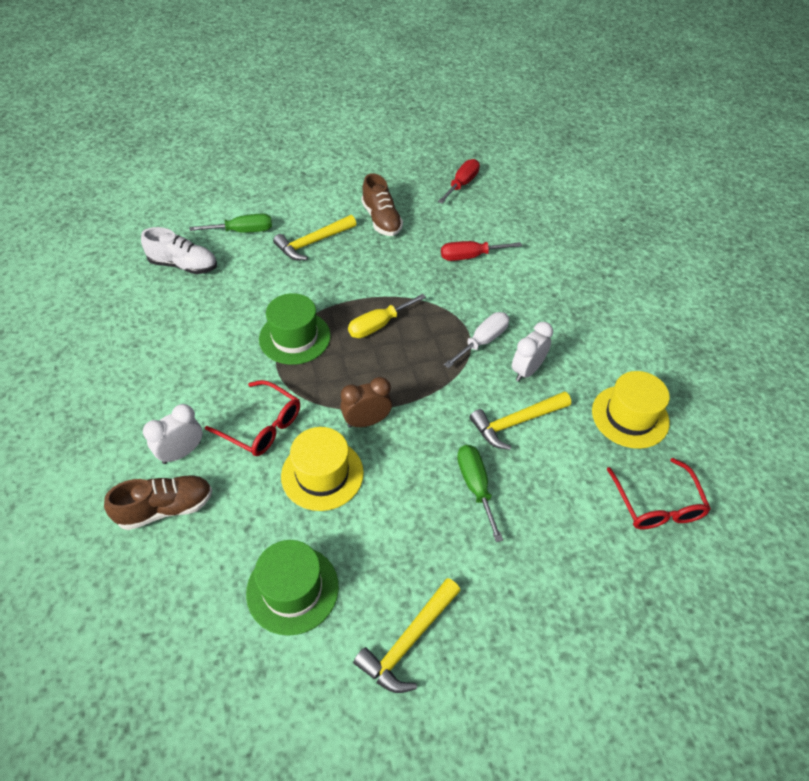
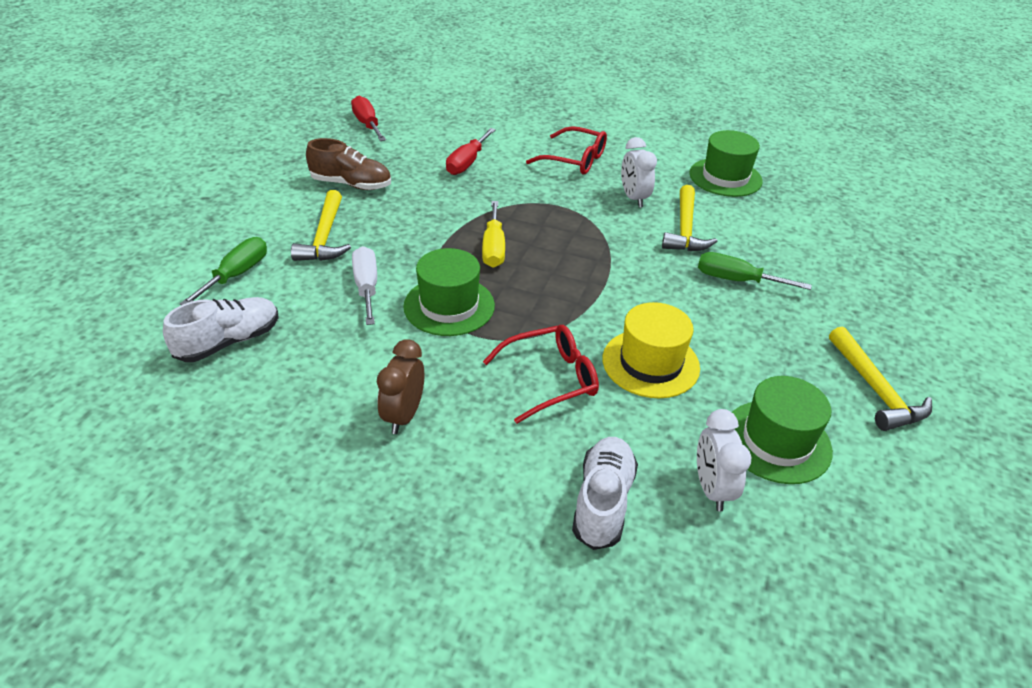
camera: 55 degrees left, 10 degrees down
(165, 508) = (602, 502): brown shoe -> white shoe
(181, 452) = (532, 457): white clock -> white clock (712, 488)
(366, 421) = (609, 307): brown clock -> brown clock (404, 416)
(483, 341) = (577, 203): white screwdriver -> white screwdriver (366, 287)
(630, 416) = (725, 177): yellow hat -> green hat
(657, 504) = (816, 206): red glasses -> red glasses (574, 160)

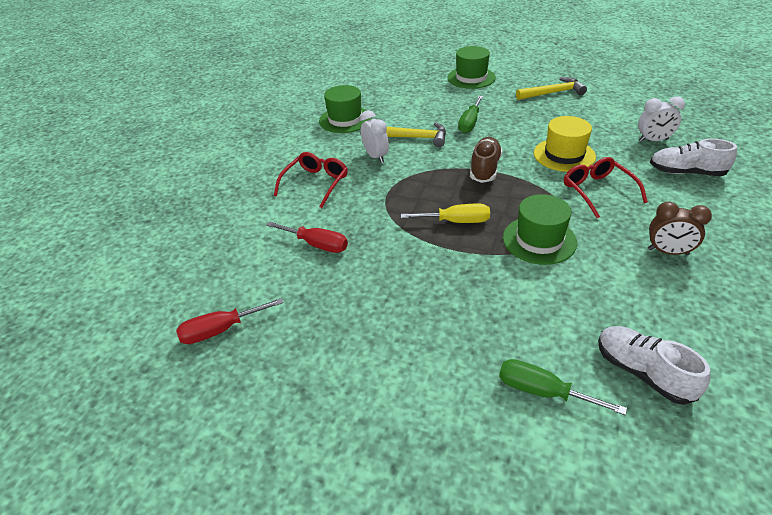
camera: 85 degrees left, 0 degrees up
(325, 237) = (461, 331): yellow hammer -> none
(351, 184) = (358, 325): brown shoe -> brown shoe (485, 169)
(366, 287) = (531, 290): white screwdriver -> none
(634, 198) = (375, 157): white clock -> white clock turned 105 degrees counterclockwise
(776, 441) = (607, 121): green hat -> green hat (471, 78)

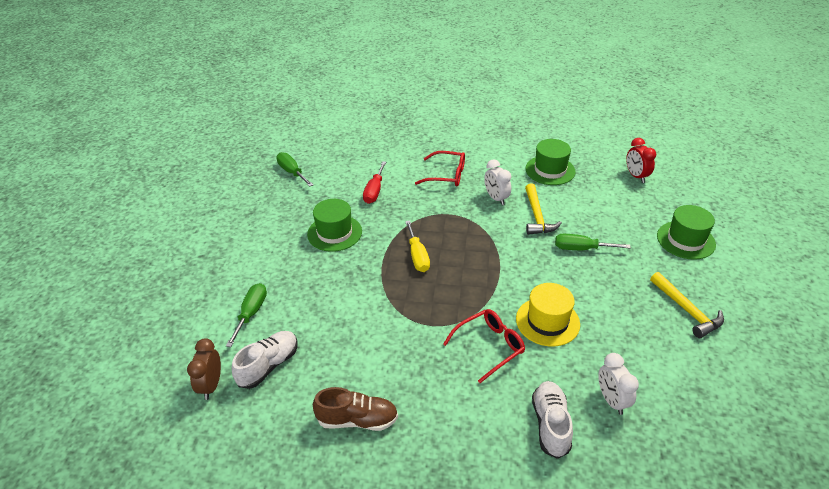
camera: 75 degrees right, 0 degrees up
(220, 330) = (292, 172): red screwdriver -> green screwdriver
(375, 157) = (496, 198): white clock -> white clock turned 105 degrees clockwise
(378, 81) = (636, 176): none -> red clock
(485, 169) = (501, 266): brown shoe -> brown shoe (357, 420)
(539, 240) = (405, 307): green hat -> green hat (334, 233)
(668, 252) = (406, 394): brown clock -> brown clock (211, 385)

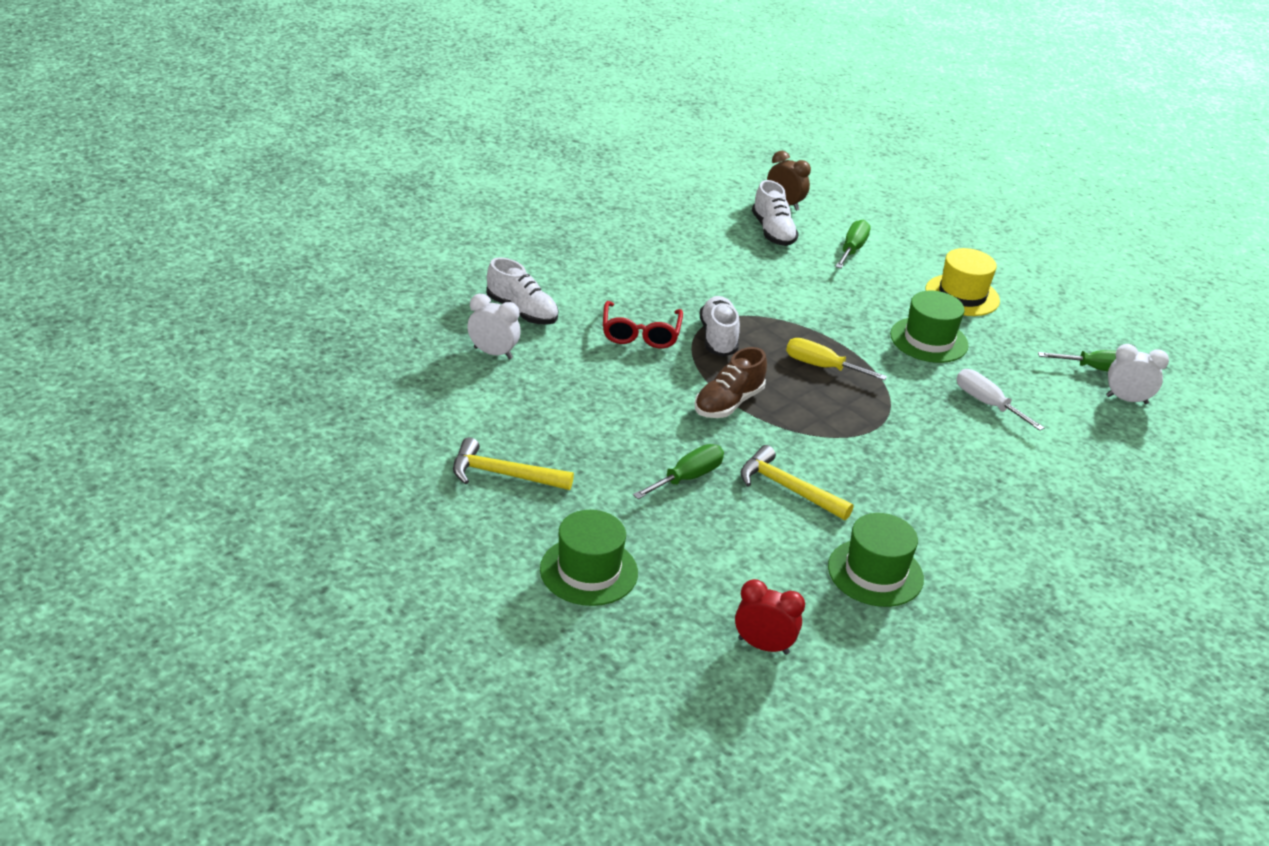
camera: 125 degrees right, 5 degrees down
(251, 313) = (852, 249): green screwdriver -> green screwdriver turned 120 degrees counterclockwise
(357, 420) = (659, 241): brown shoe -> brown shoe (728, 403)
(374, 191) = (987, 403): red screwdriver -> white screwdriver
(445, 311) = (718, 338): none -> white shoe
(446, 175) = (965, 476): red glasses -> none
(496, 198) = (864, 482): white clock -> white clock (1126, 400)
(547, 321) = (621, 382): yellow hat -> yellow hat (962, 295)

